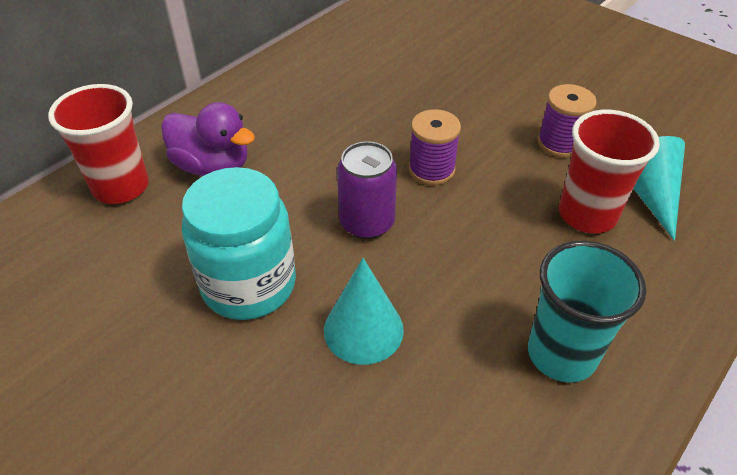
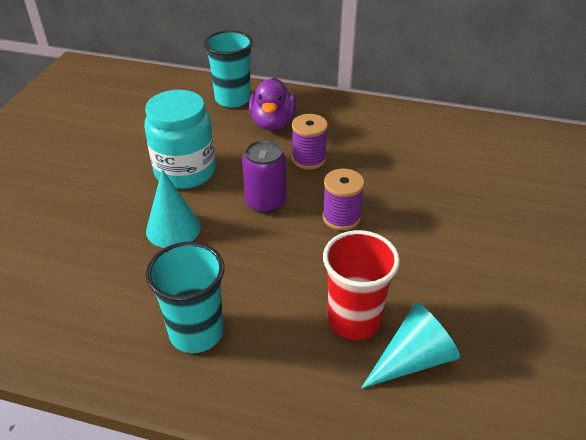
camera: 65 degrees right, 5 degrees down
(121, 187) = (232, 99): red cup -> turquoise cup
(559, 143) = (434, 284): purple spool -> purple spool (309, 159)

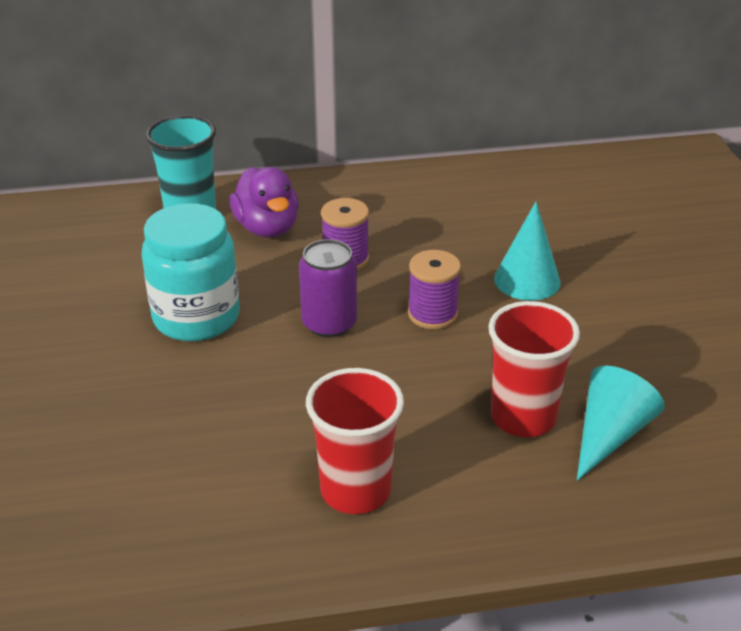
camera: 25 degrees left, 5 degrees down
(173, 228) = (235, 388): turquoise cone -> turquoise cone (527, 280)
(196, 332) = (355, 490): turquoise cup -> red cup

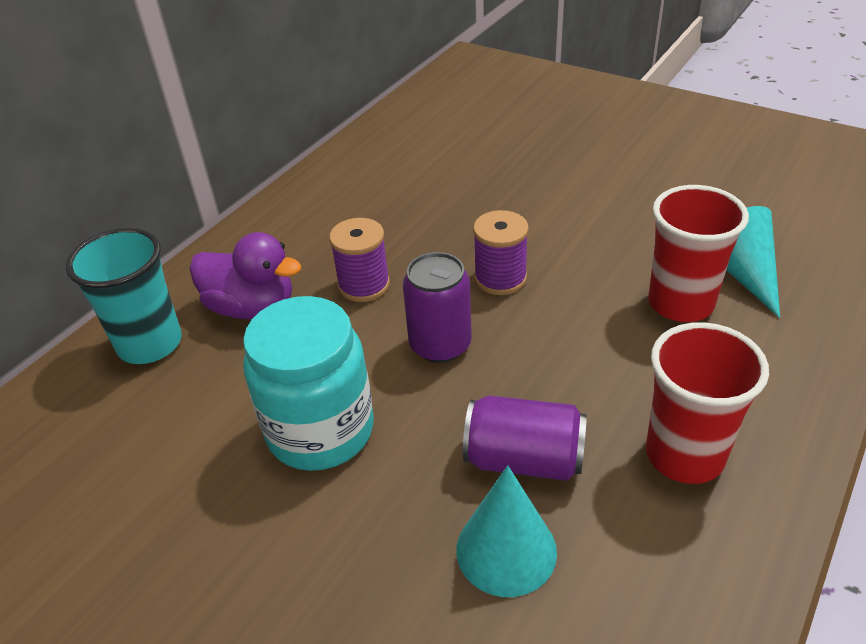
camera: 45 degrees left, 5 degrees up
(266, 415) = (524, 459): none -> purple can
(527, 280) = (517, 208): turquoise cone -> turquoise cone (506, 550)

